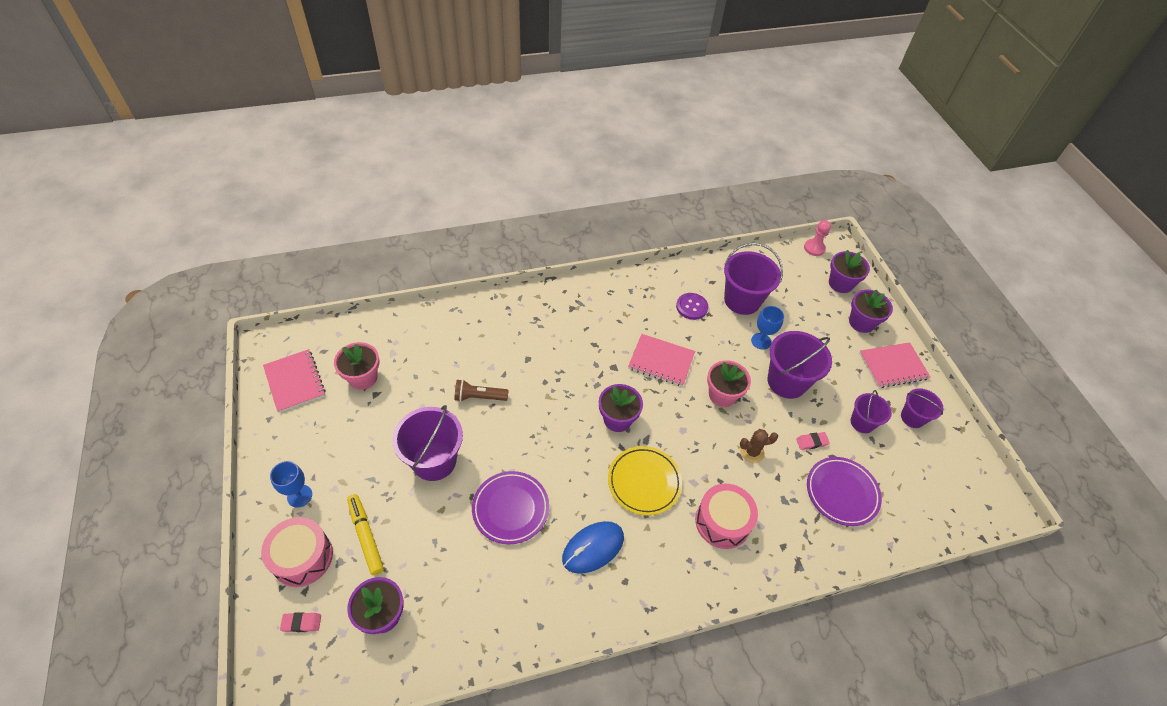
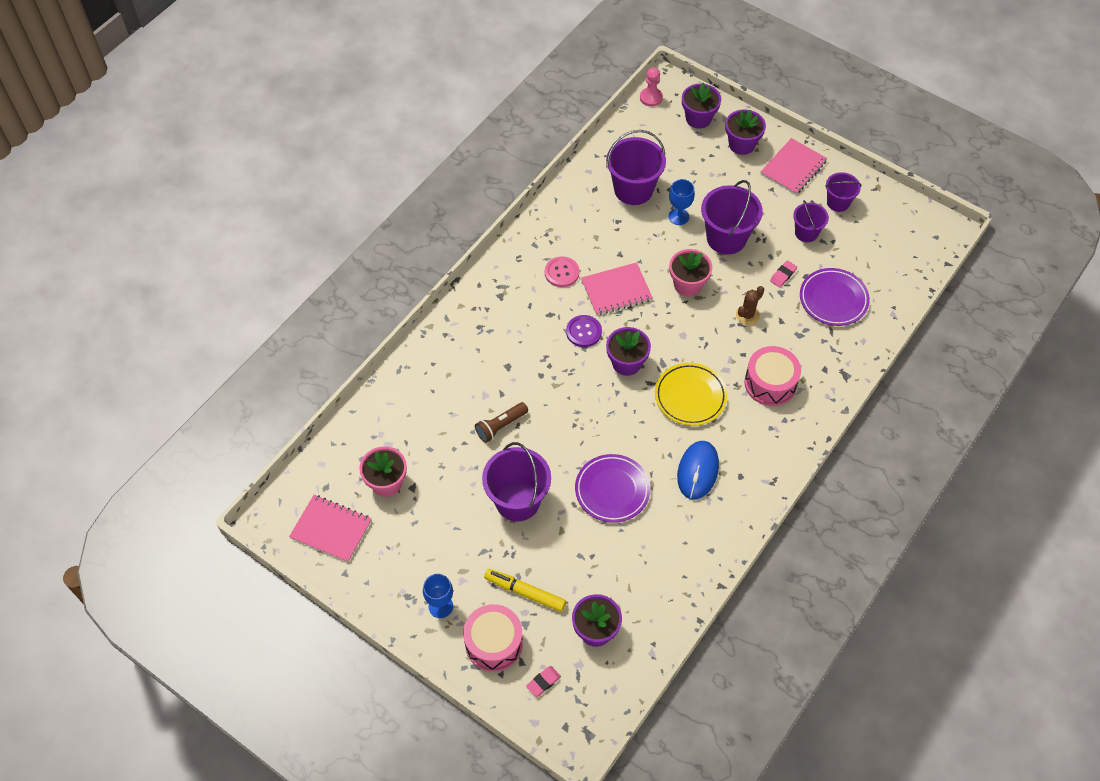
camera: 35 degrees left, 5 degrees up
(632, 322) = (562, 272): none -> pink button
(691, 307) = (598, 224): purple button -> purple button (583, 332)

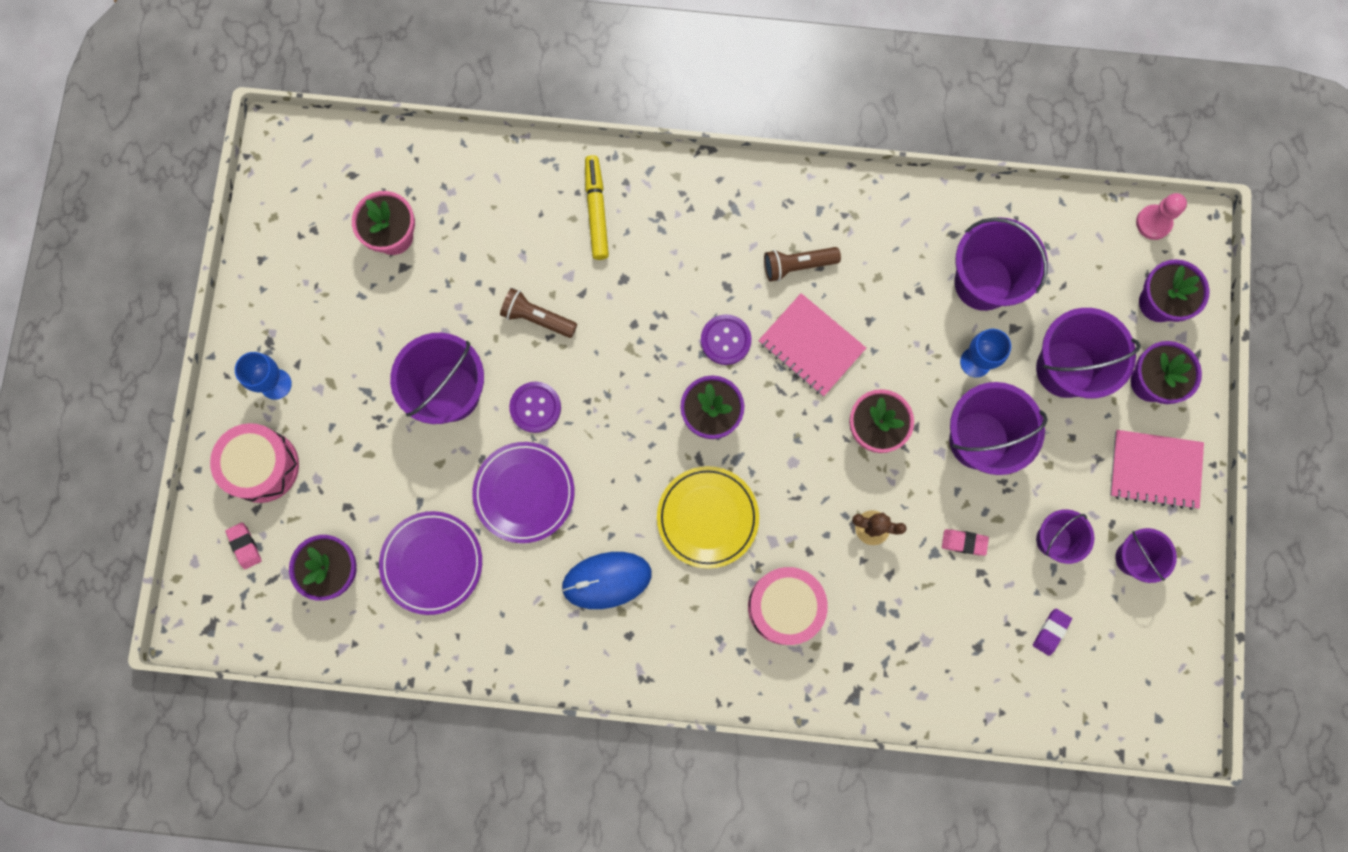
camera: 60 degrees right, 20 degrees up
(331, 529) = (304, 212): pink notebook -> none
(525, 592) = (341, 466): yellow marker -> yellow marker (597, 210)
(543, 682) = (245, 546): pink eraser -> pink eraser turned 45 degrees clockwise
(559, 456) = (535, 407): none -> purple button
(562, 272) = (797, 266): pink button -> brown flashlight
(709, 178) = (1065, 369): none -> purple bucket
(833, 299) = (965, 626): purple plate -> purple plate (432, 563)
(859, 260) = (1051, 632): none -> purple eraser

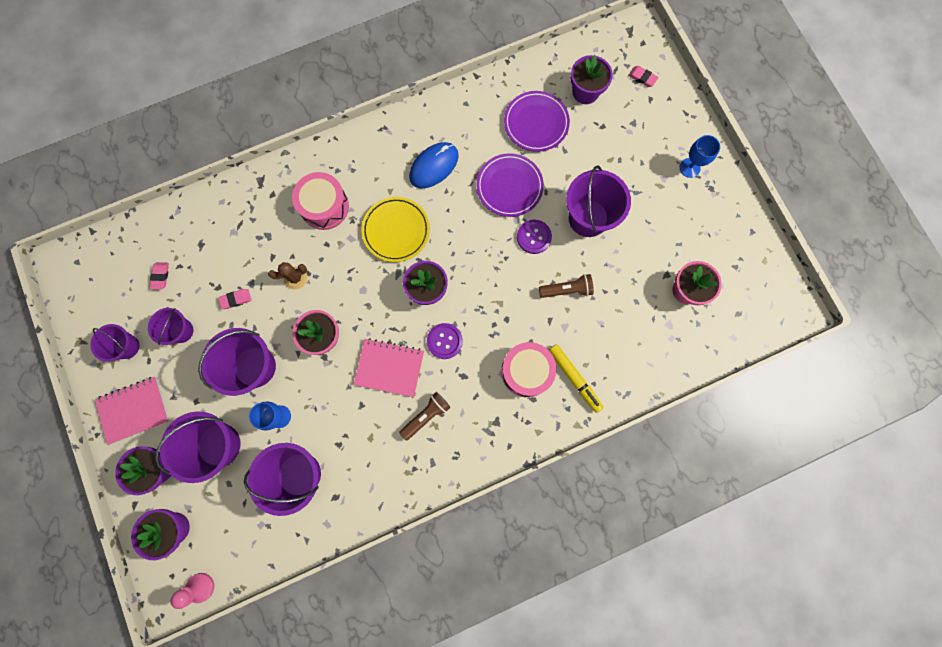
camera: 150 degrees right, 0 degrees up
(262, 466) = (663, 121): pink drum -> pink drum (526, 371)
(1051, 632) = (160, 276): purple eraser -> pink eraser

